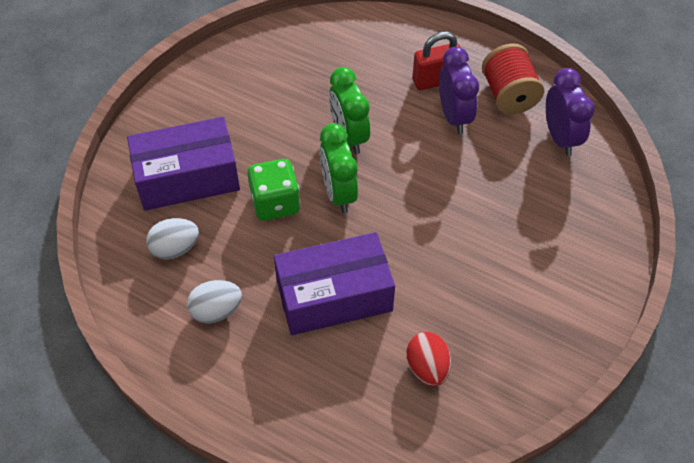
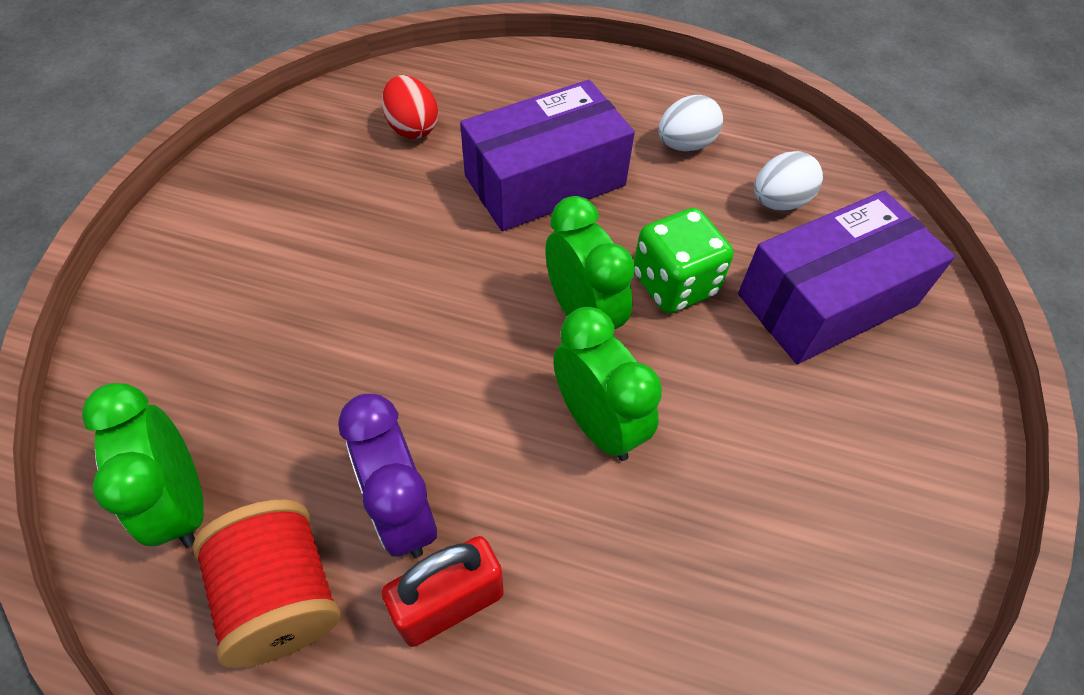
camera: 165 degrees right, 0 degrees up
(560, 137) = (182, 502): purple clock -> green clock

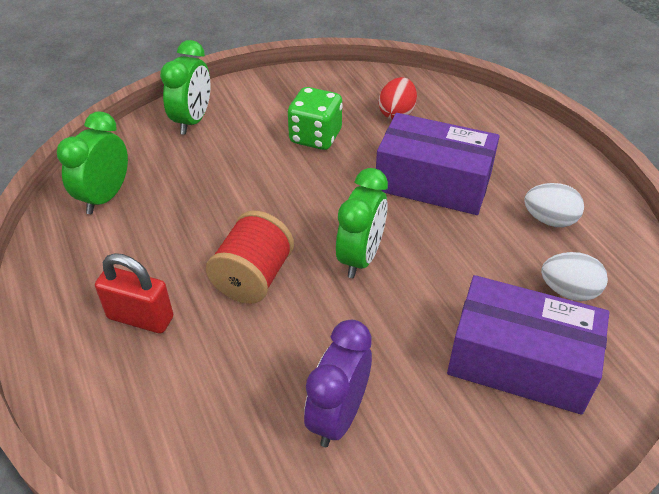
camera: 50 degrees right, 10 degrees down
(282, 596) = (92, 259): red spool -> red spool (253, 278)
(402, 511) = (170, 268): purple clock -> purple clock (338, 416)
(597, 424) = (298, 308): green clock -> green clock (193, 121)
(674, 284) = (433, 281): green dice -> green dice (315, 137)

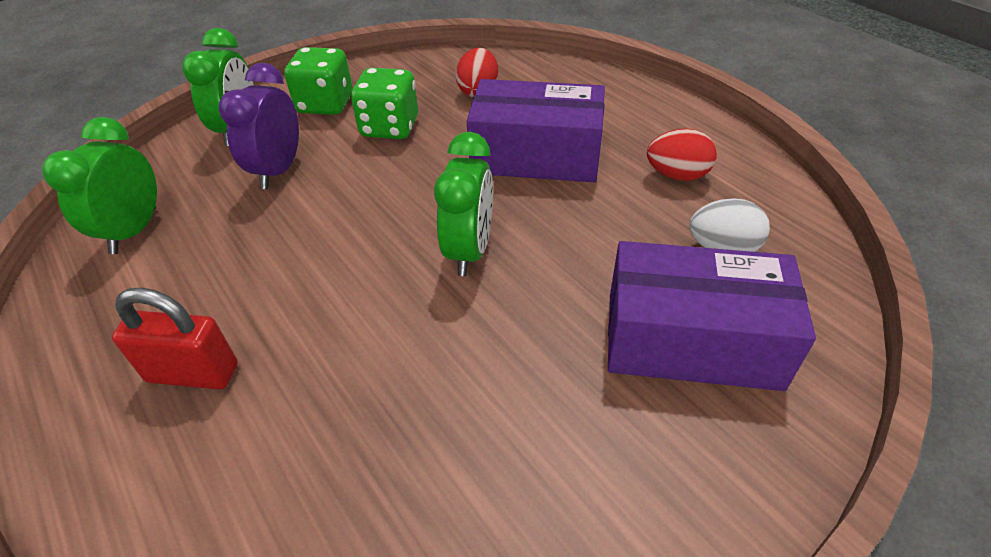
camera: 10 degrees left, 0 degrees up
(253, 278) = (339, 296): red spool -> none
(265, 107) = (325, 104): none -> green dice
(338, 416) = (480, 454): purple clock -> purple clock (278, 170)
(549, 220) = (677, 175): white egg -> red egg

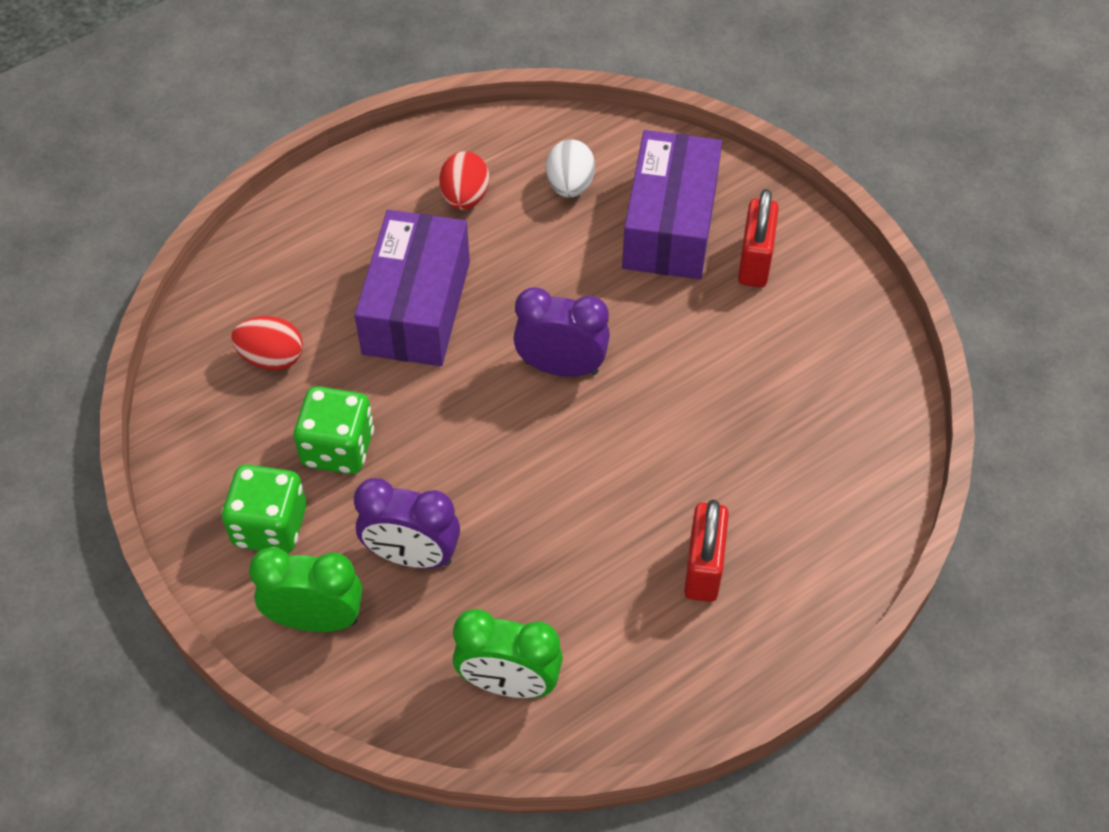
camera: 90 degrees left, 10 degrees up
(469, 250) = (561, 367): green clock -> purple clock
(652, 437) = (754, 262): none -> red padlock

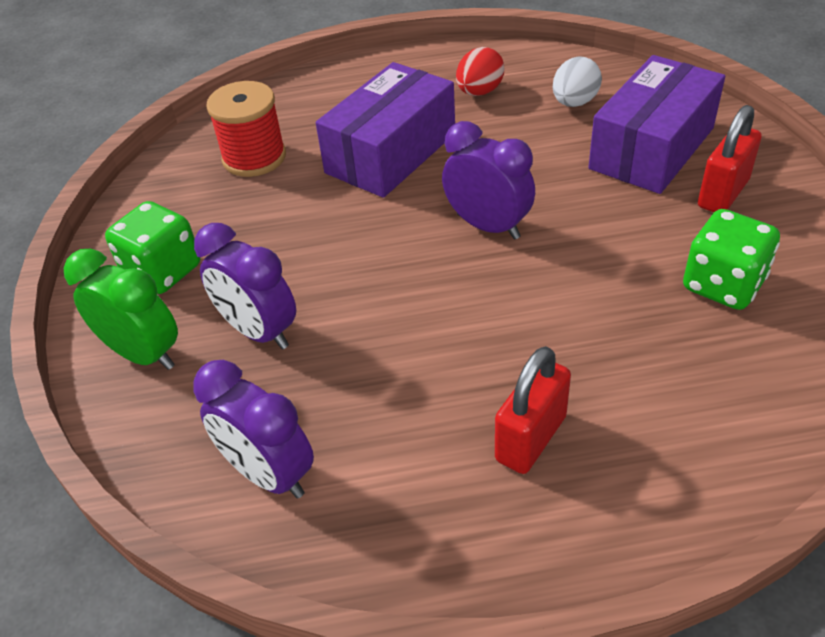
camera: 30 degrees right, 10 degrees down
(272, 358) = (254, 157): red egg -> red spool
(338, 448) = (258, 232): green dice -> green dice (723, 284)
(509, 683) = (269, 474): green clock -> purple clock

